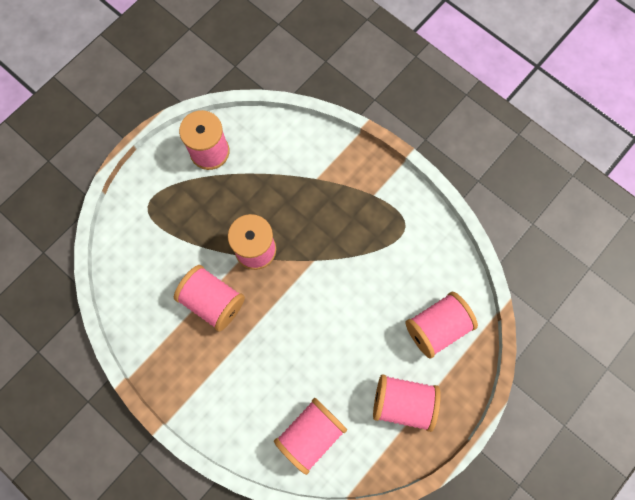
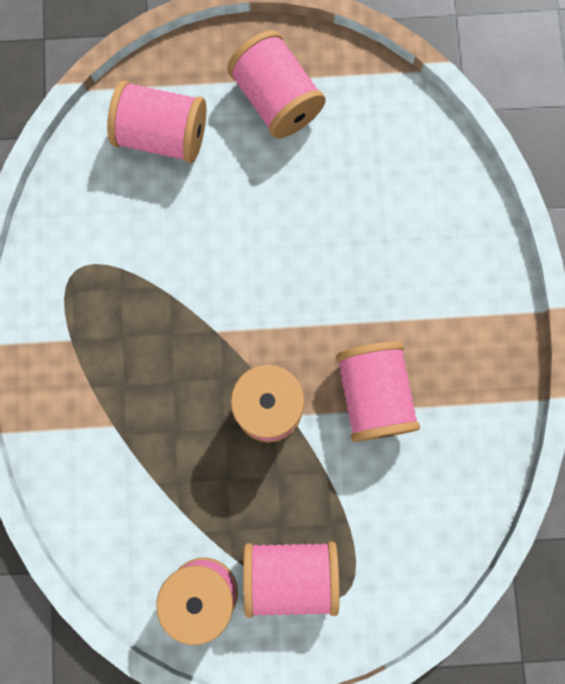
camera: 135 degrees left, 5 degrees up
(310, 434) = (400, 158): pink spool -> pink spool (290, 575)

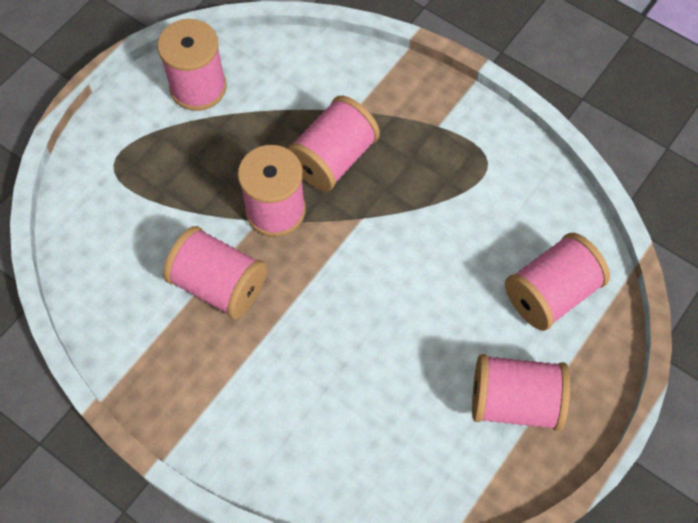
camera: 130 degrees right, 15 degrees down
(290, 575) = (158, 142): pink spool -> pink spool (333, 158)

